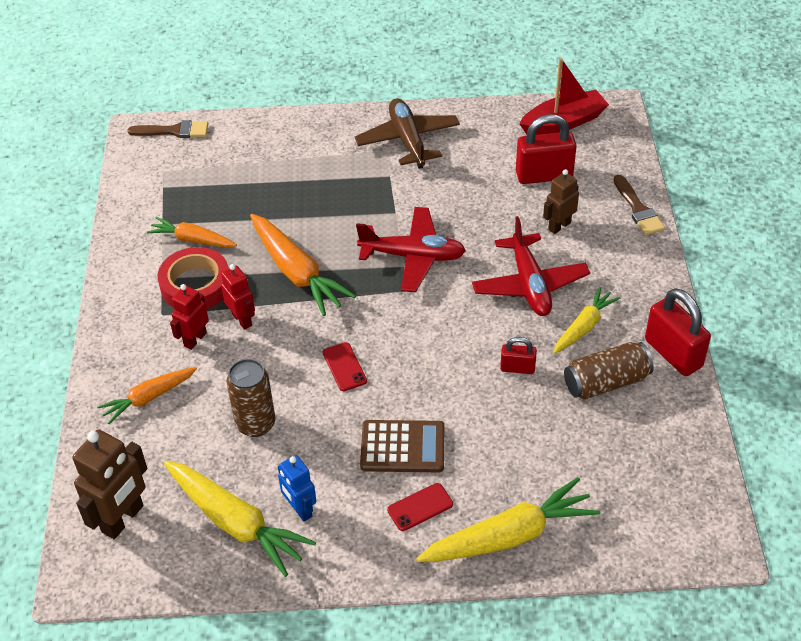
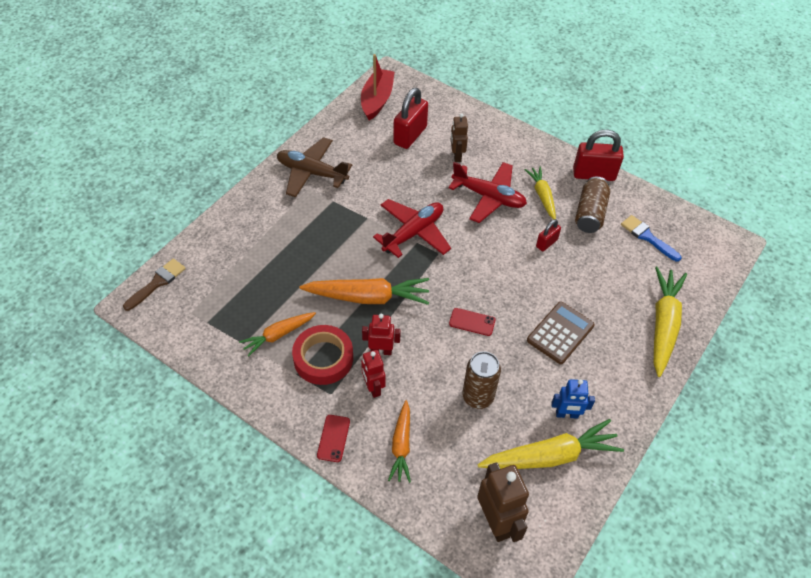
camera: 55 degrees left, 5 degrees up
(420, 507) = (611, 353): red phone -> red phone (333, 438)
(630, 454) = (647, 237): none -> blue brush
(638, 209) = (477, 117): brown brush -> none

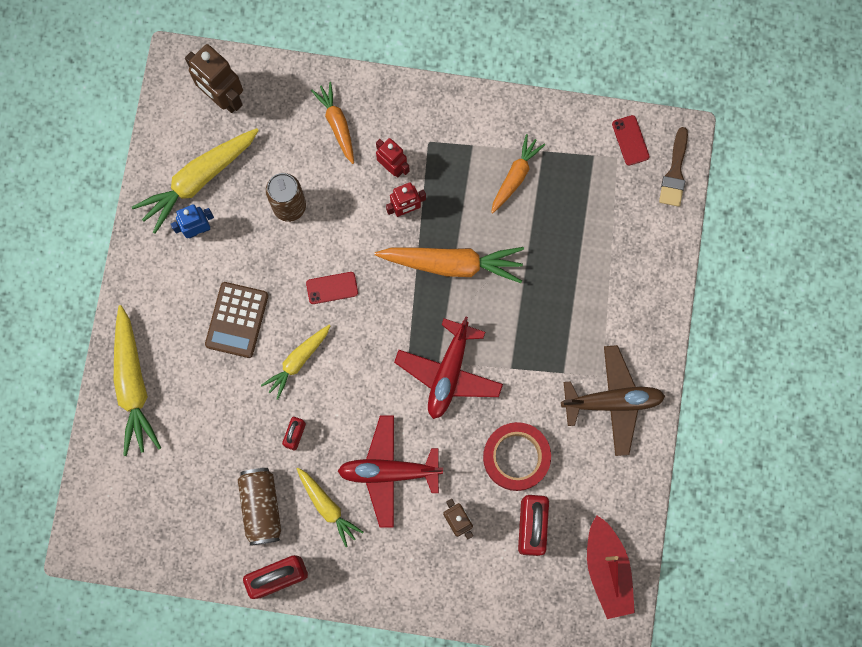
camera: 155 degrees right, 25 degrees up
(323, 358) = (457, 173): red tape -> red tape (516, 457)
(333, 438) = (401, 101): red phone -> red phone (630, 140)
(368, 297) = (452, 264): orange carrot -> orange carrot turned 150 degrees counterclockwise
(523, 286) = (298, 361): none -> yellow carrot
(647, 237) = (183, 504): blue brush -> none

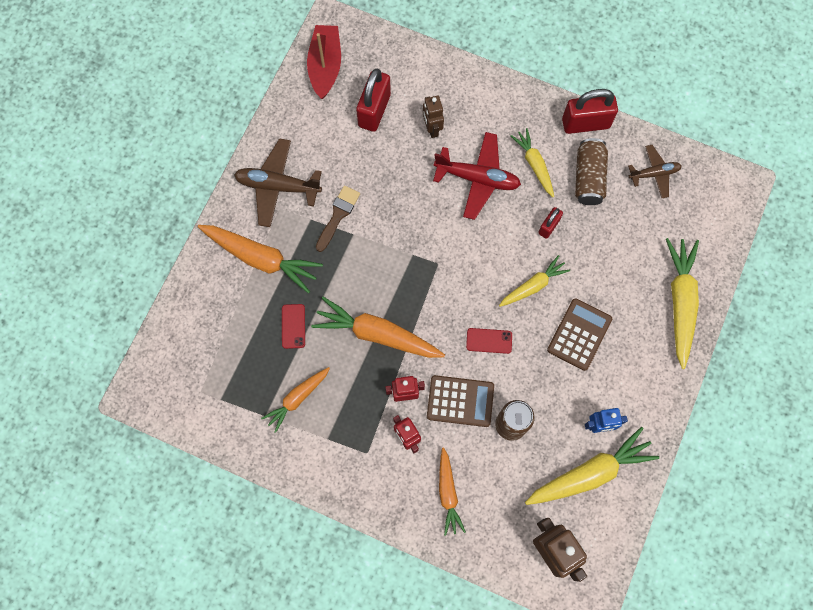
camera: 165 degrees left, 5 degrees down
(186, 532) = (654, 174): none -> brown plane
(347, 217) = (460, 401): none -> brown calculator
(448, 373) = (406, 243): red plane -> none
(516, 457) = (370, 164): red tape -> none
(602, 313) = (261, 258): none -> orange carrot
(630, 140) = (182, 404): red phone -> red phone (293, 326)
(675, 172) = (154, 364): brown brush -> brown brush (338, 215)

